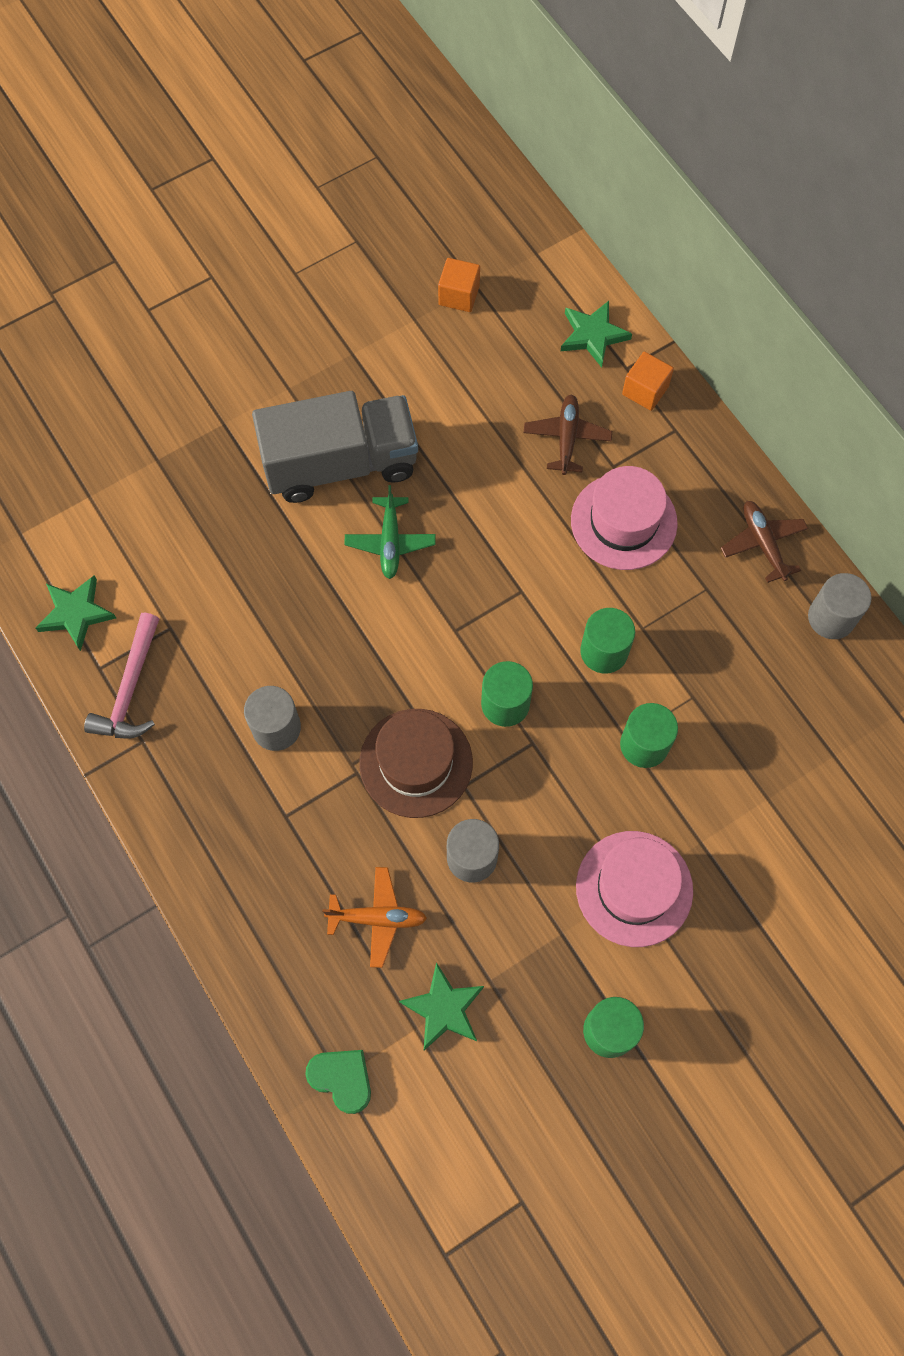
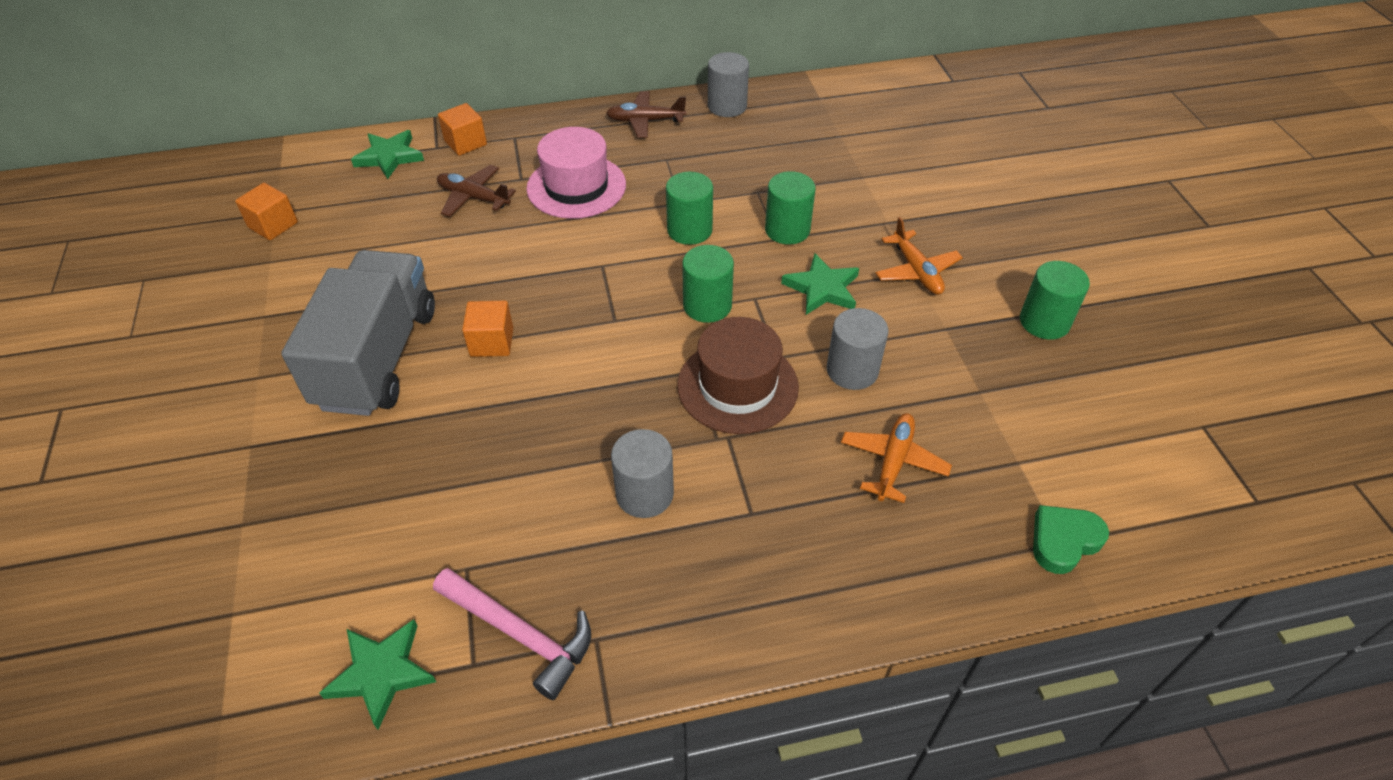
camera: 70 degrees left, 20 degrees down
(390, 542) = (492, 342): green plane -> orange cube
(443, 1008) = (1001, 433): green star -> green star (822, 288)
(634, 888) = (916, 271): pink hat -> orange plane

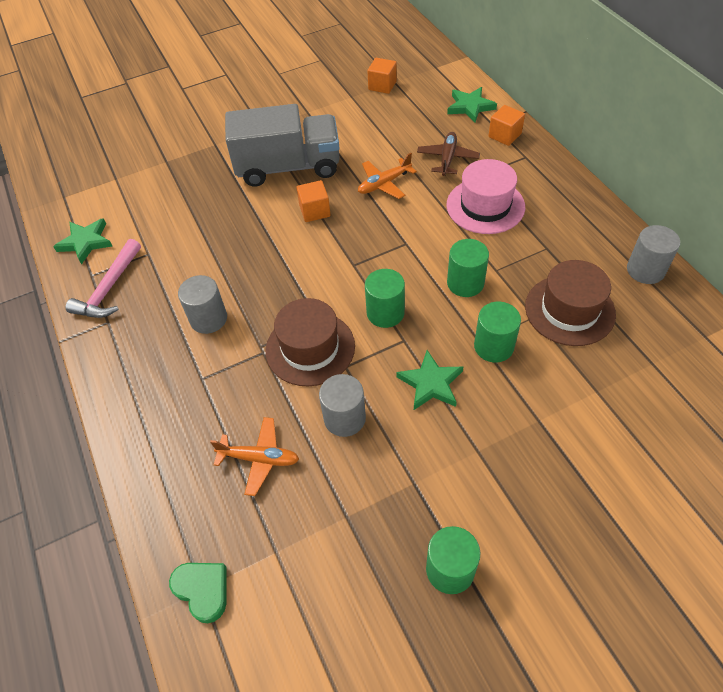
camera: 80 degrees right, 5 degrees up
(645, 121) = (590, 222): brown plane -> none
(758, 166) = (569, 310): none -> brown hat
(916, 271) = (479, 451): orange plane -> orange plane (384, 184)

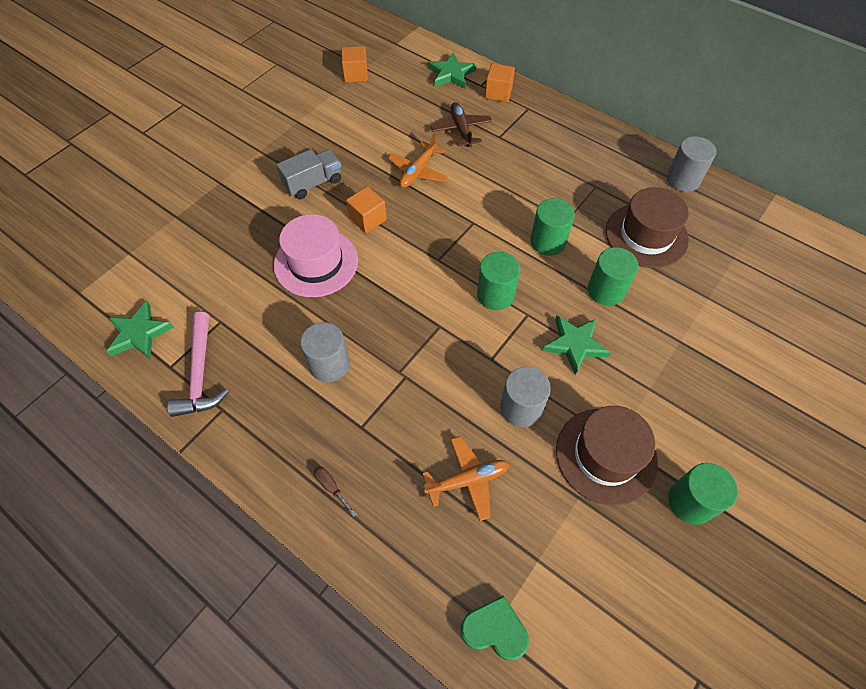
camera: 30 degrees left, 5 degrees up
(149, 416) = (331, 488): none -> brown screwdriver
(288, 167) = (313, 183): grey truck -> grey truck, size x0.52
(310, 348) = (448, 355): brown hat -> brown hat (606, 455)
(485, 206) = (521, 164): pink hat -> pink hat (316, 262)

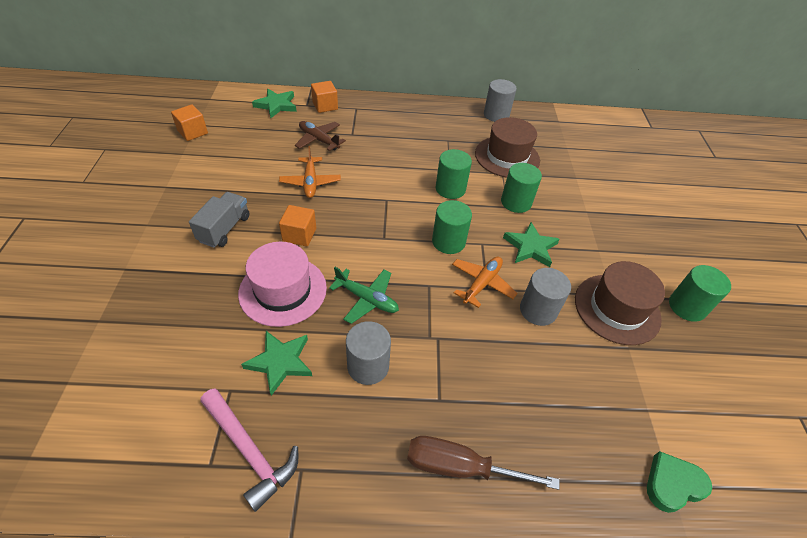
camera: 40 degrees left, 10 degrees down
(139, 333) = (146, 454): green star -> green star (280, 362)
(331, 488) = (461, 467): brown screwdriver -> brown screwdriver, size x2.25
(375, 308) = (367, 299): none -> green plane
(467, 480) = (552, 386): orange plane -> orange plane (482, 284)

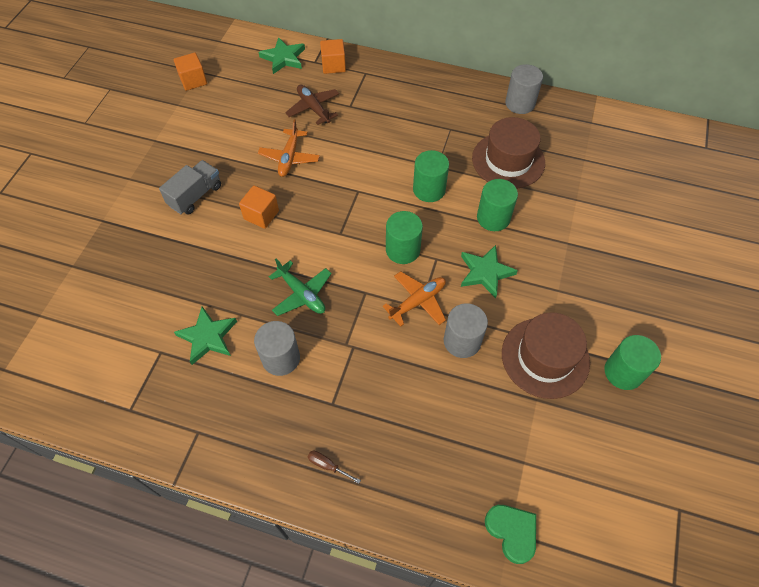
camera: 20 degrees right, 10 degrees up
(249, 451) = (162, 406): pink hammer -> none
(283, 290) = (229, 269): pink hat -> none
(461, 467) = (328, 466): brown screwdriver -> brown screwdriver, size x0.45
(672, 484) = (512, 532): green heart -> green heart turned 60 degrees clockwise

